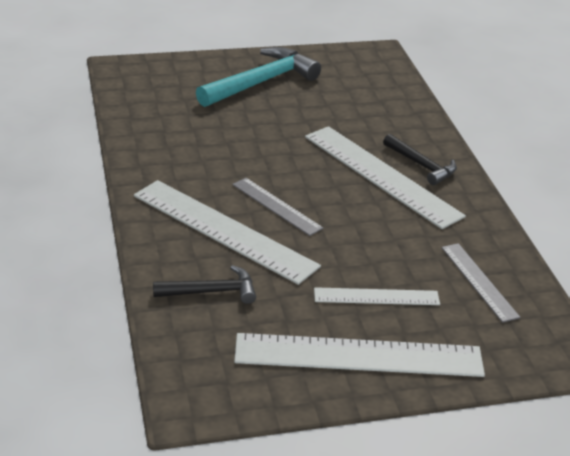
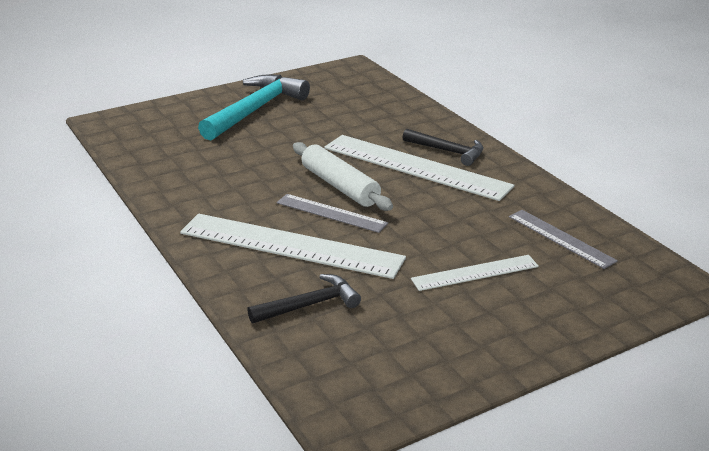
camera: 15 degrees left, 5 degrees down
(299, 180) = (340, 186): none -> white rolling pin
(358, 355) = (490, 330): white ruler -> none

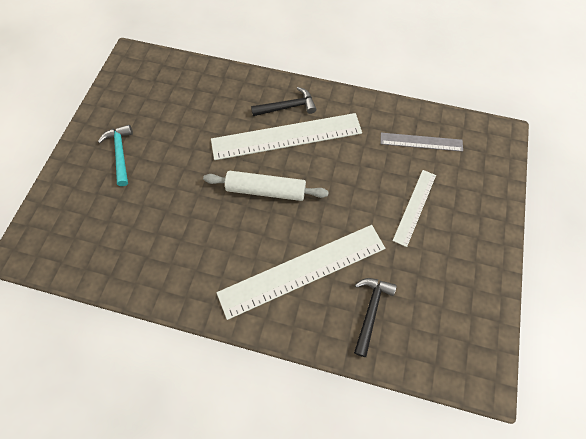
camera: 45 degrees left, 35 degrees up
(255, 110) = (120, 153): turquoise hammer -> turquoise hammer, size x0.57
(331, 213) = (290, 220): grey ruler -> none

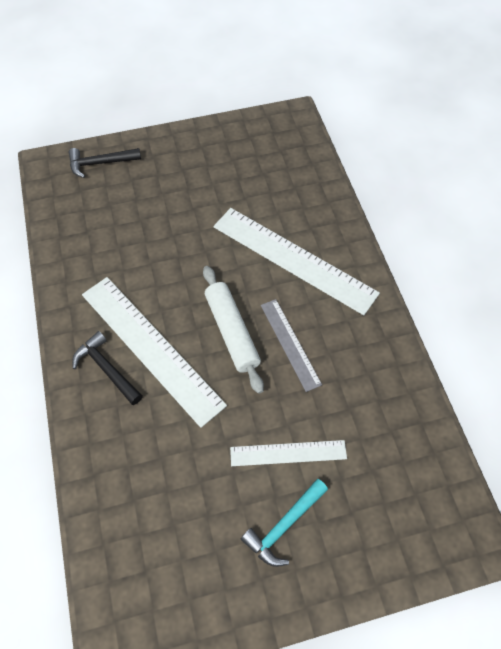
camera: 120 degrees left, 5 degrees down
(370, 311) = (293, 197): black hammer -> black hammer (100, 163)
(414, 207) = (172, 203): white ruler -> white ruler (288, 453)
(421, 142) = (91, 223): grey ruler -> grey ruler (290, 344)

